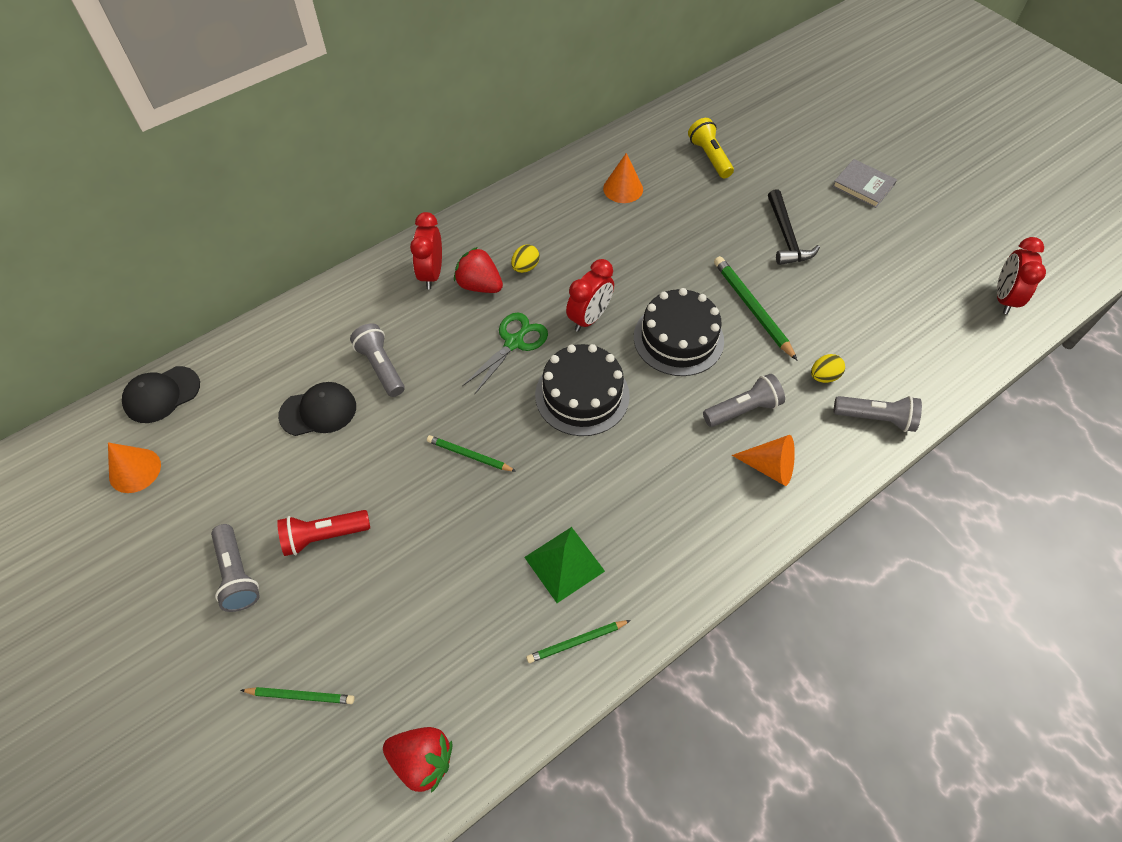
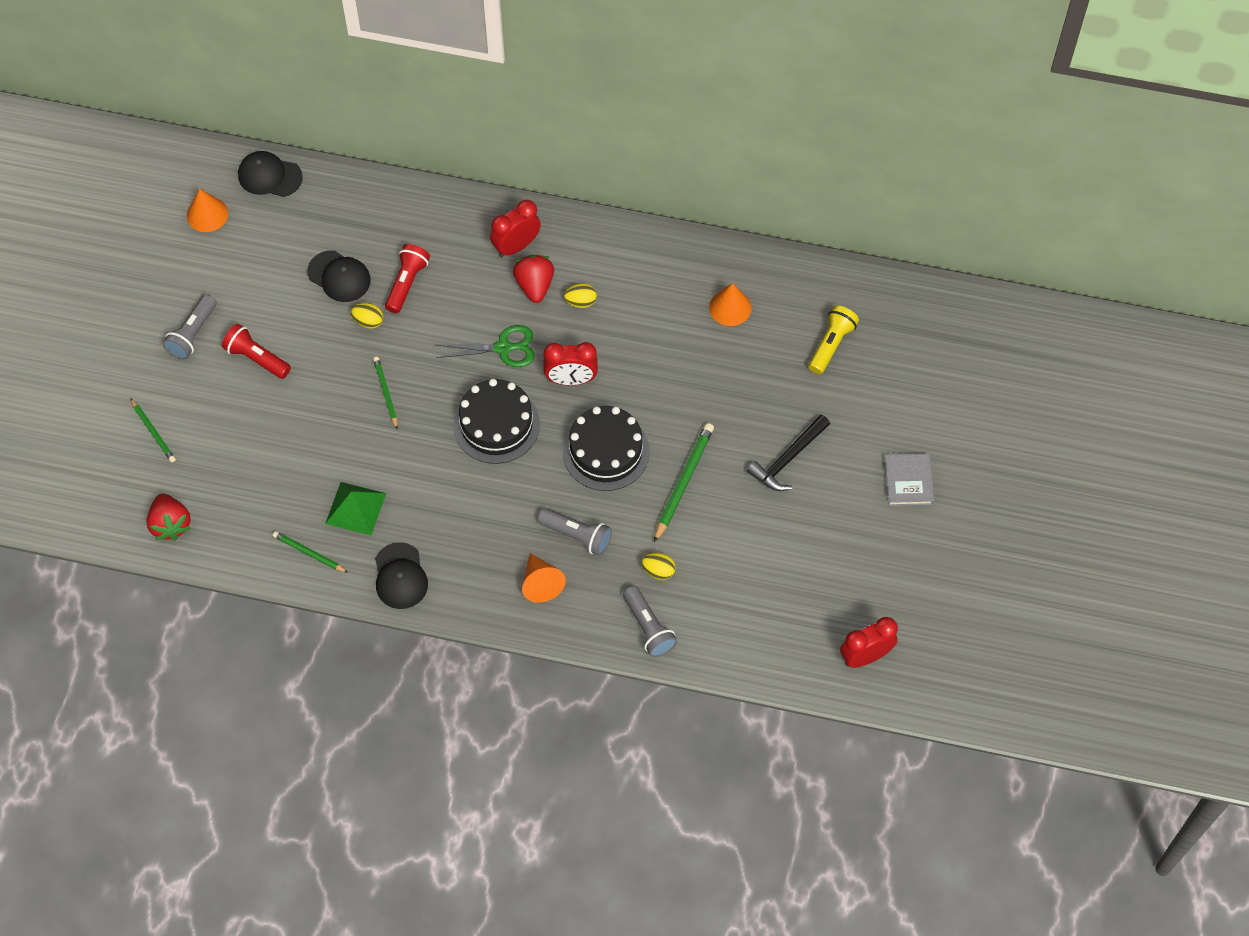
camera: 50 degrees right, 5 degrees up
(381, 367) = (407, 283): grey flashlight -> red flashlight
(385, 419) = (368, 321): none -> yellow egg
(671, 576) = (400, 576): none -> black cap

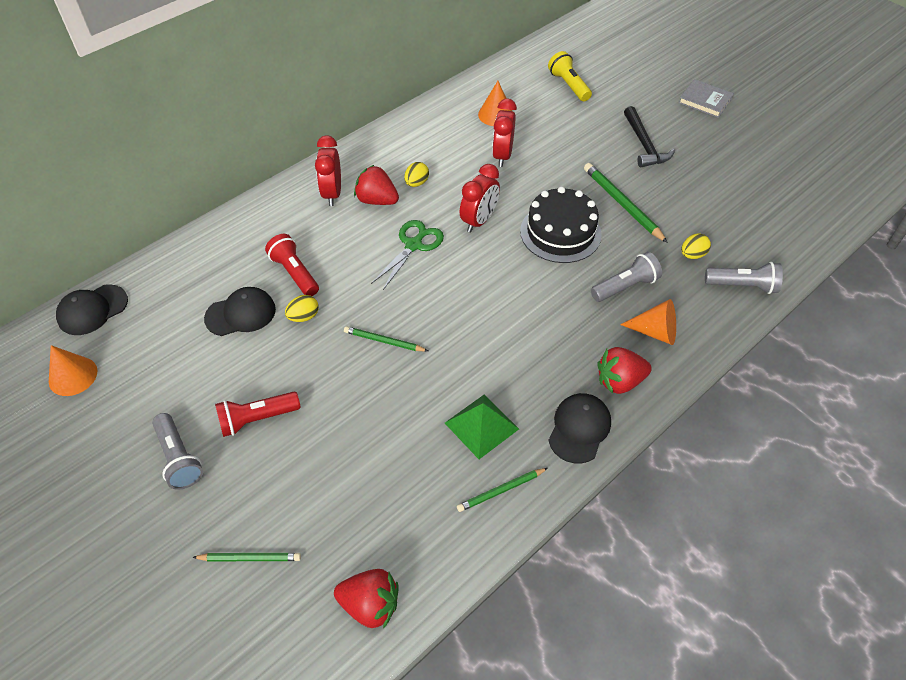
camera: 55 degrees left, 10 degrees down
(400, 576) = (579, 429): black cap -> black cap turned 90 degrees counterclockwise
(467, 582) = (619, 381): none -> red strawberry
(496, 425) = (480, 284): black cake -> none
(865, 656) = (838, 182): red clock -> red clock (502, 156)

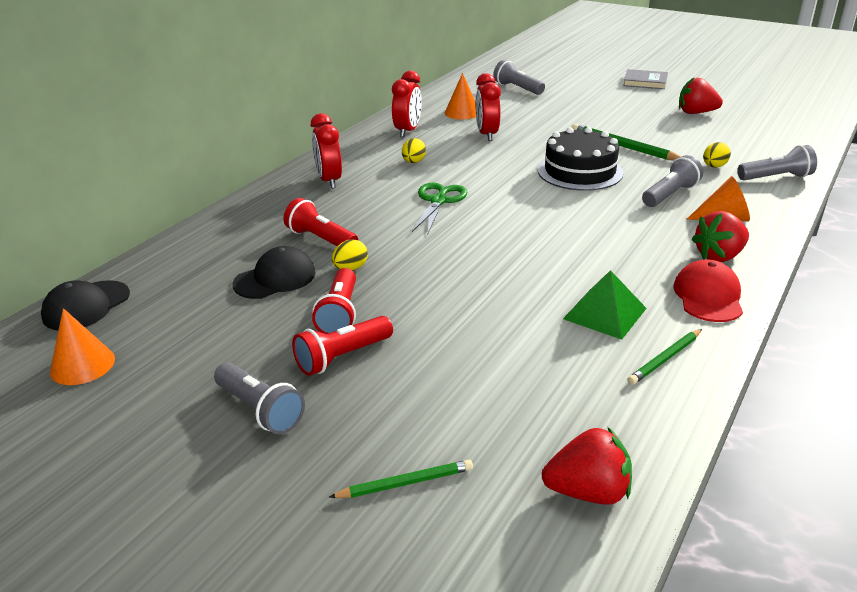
camera: 15 degrees left, 20 degrees down
(274, 369) = (340, 314): none -> red flashlight
(377, 200) = (380, 178): red strawberry -> red strawberry (696, 113)
(384, 341) = (453, 271): green pencil -> none
(479, 221) = (494, 176): red clock -> red clock (408, 131)
(569, 85) = (517, 88): yellow flashlight -> grey flashlight
(579, 429) = (708, 296): black cap -> red cap
(644, 144) = (613, 111): black hammer -> none

